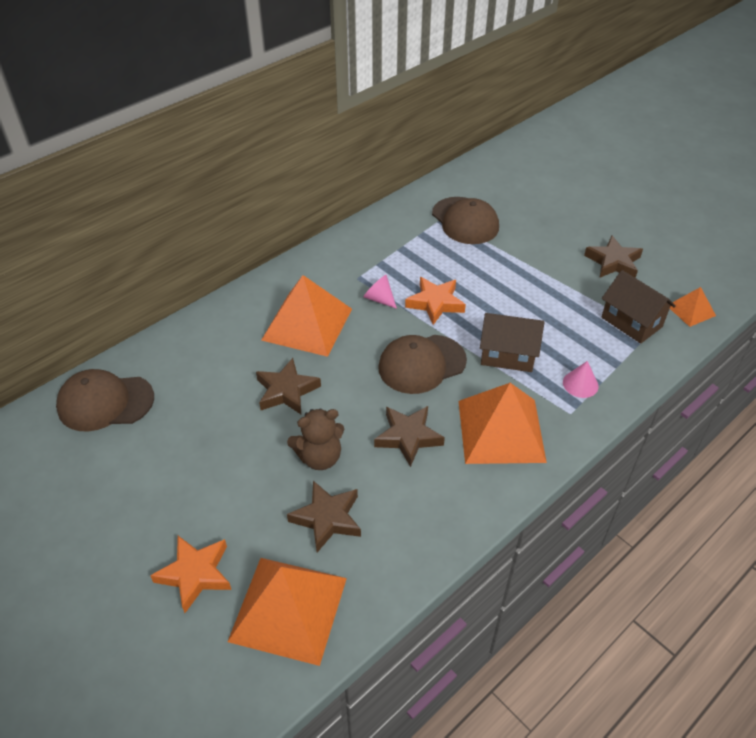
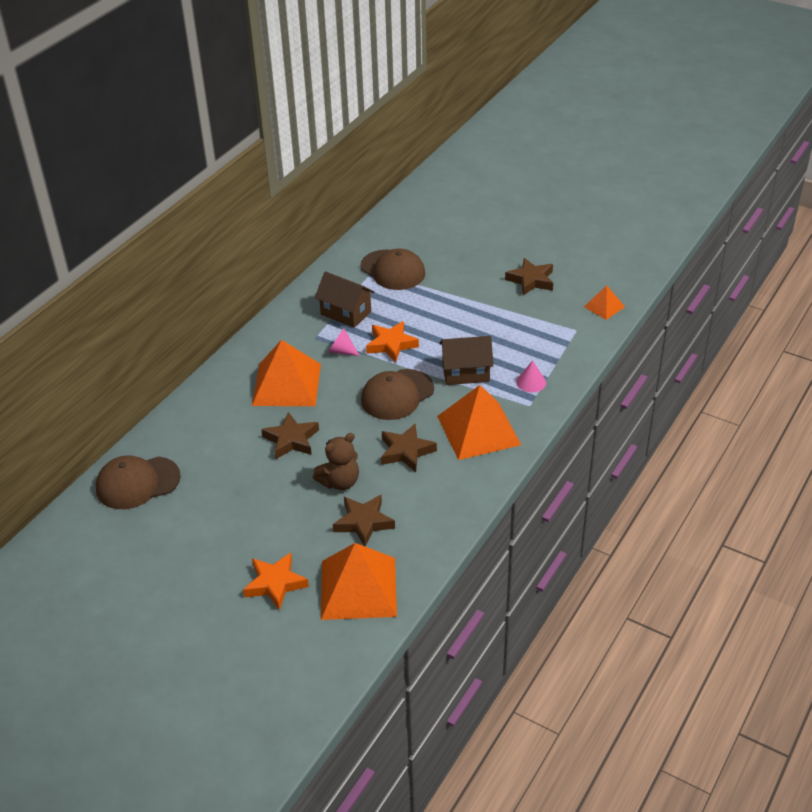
camera: 15 degrees left, 5 degrees down
(631, 322) = (559, 326): brown house -> brown house (346, 313)

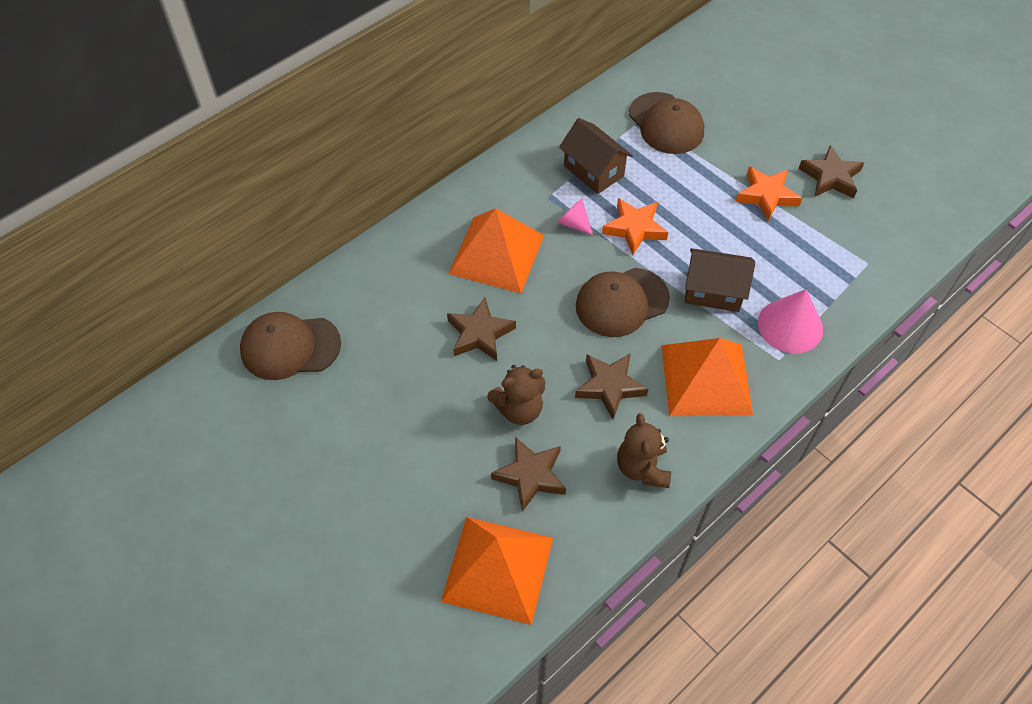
camera: 15 degrees right, 15 degrees up
(275, 584) = (403, 534): orange star -> orange star (766, 196)
(448, 497) = (642, 468): none -> brown teddy bear
(531, 382) = (790, 326): pink cone -> pink cone, size x1.73
(604, 307) = (912, 237): orange pyramid -> none

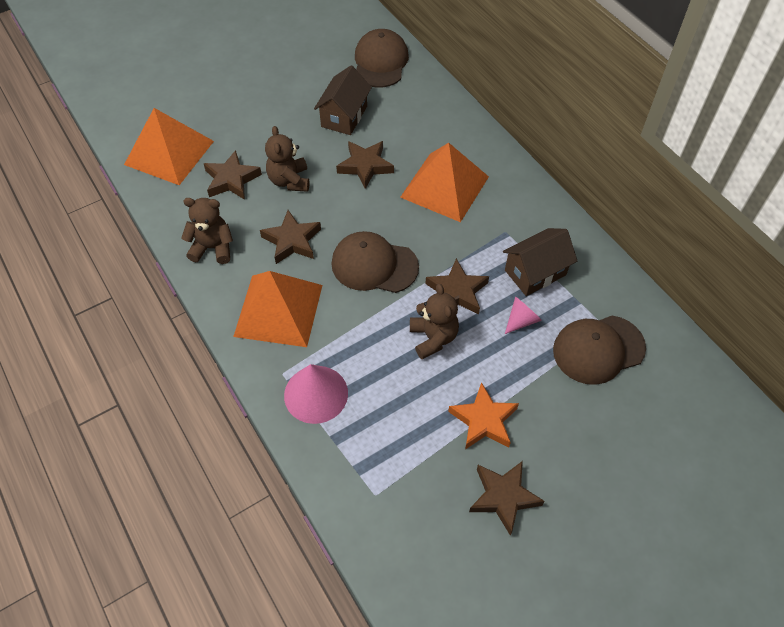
camera: 100 degrees right, 0 degrees up
(573, 223) = (471, 245): pink cone -> pink cone (521, 320)
(622, 302) = (374, 265): brown cap -> brown cap turned 60 degrees counterclockwise
(634, 228) = (457, 292): orange star -> brown star
(694, 241) = (433, 338): none -> brown teddy bear
(713, 291) = (370, 339): brown house -> brown house (344, 116)

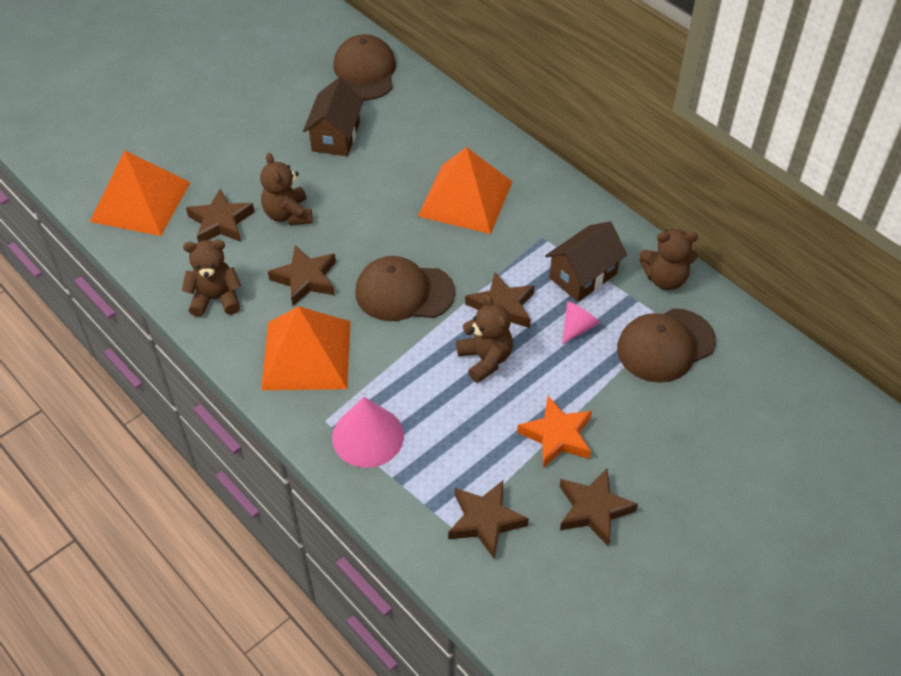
camera: 10 degrees left, 5 degrees down
(365, 166) = (371, 188): brown star -> brown star (485, 521)
(609, 286) = (665, 278): none -> brown teddy bear

